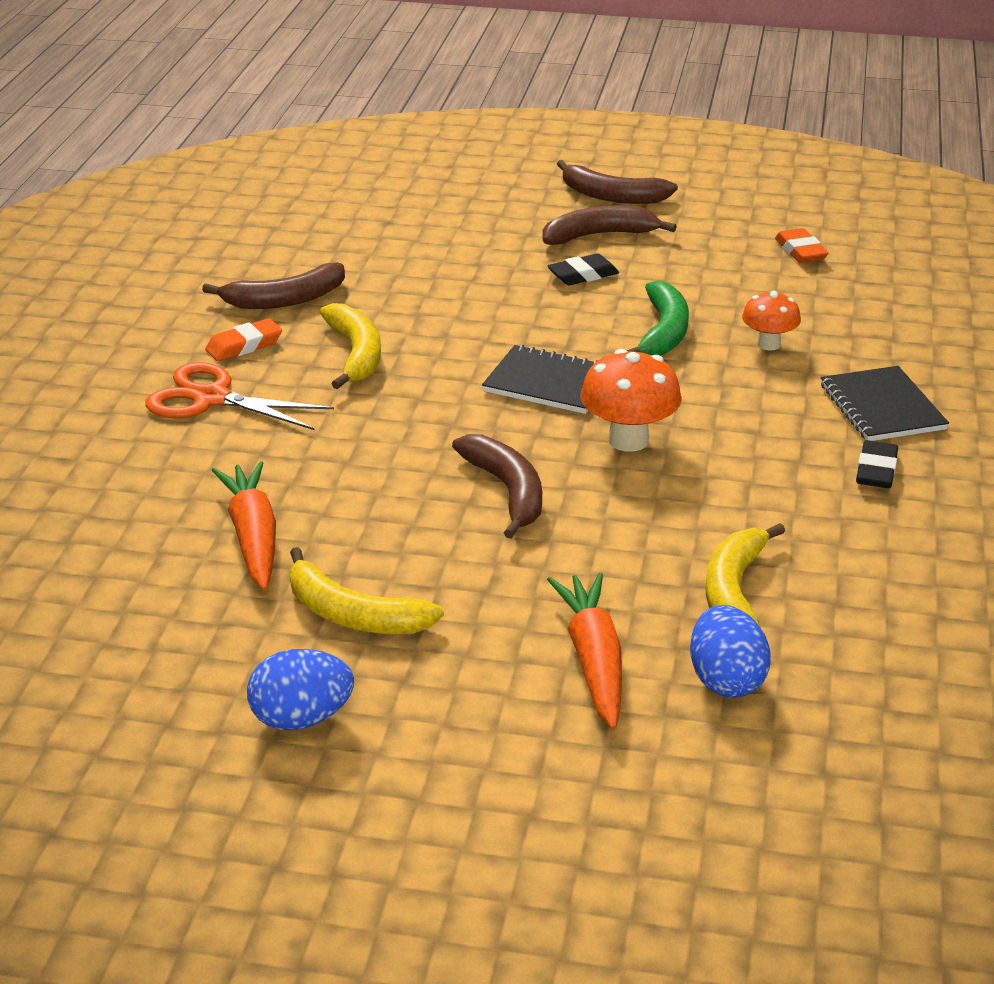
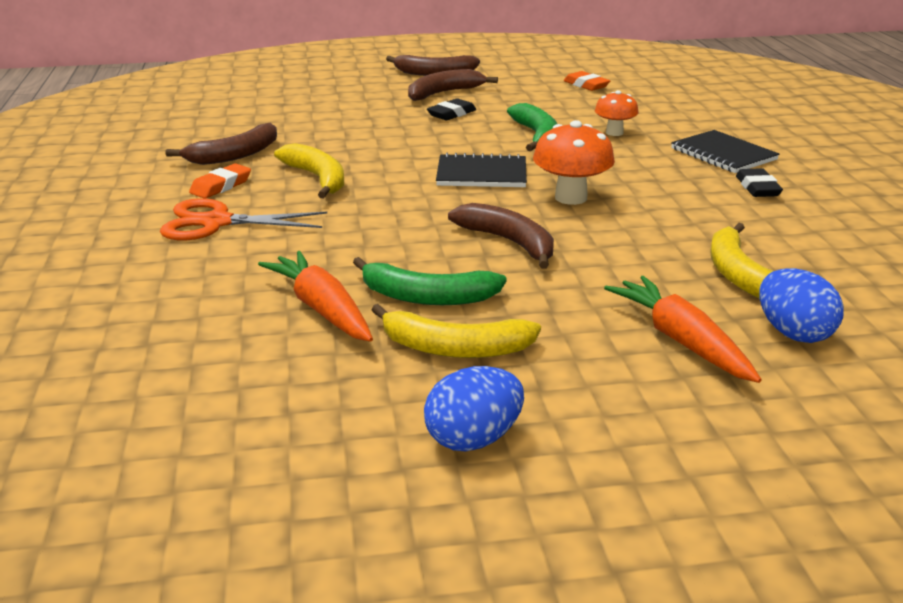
camera: 20 degrees left, 5 degrees down
(367, 545) = (426, 297): none -> green banana

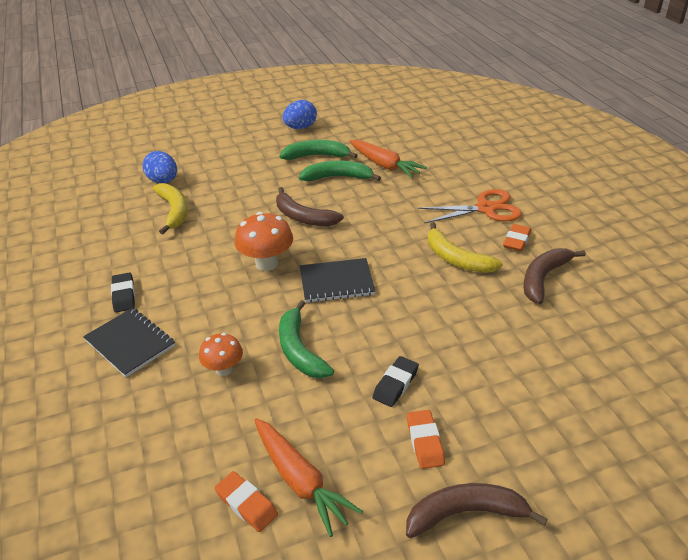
camera: 170 degrees right, 10 degrees up
(444, 93) = (425, 442): brown banana -> orange eraser
(454, 348) = (317, 156): yellow banana -> green banana
(681, 341) = (217, 171): orange carrot -> orange carrot (300, 480)

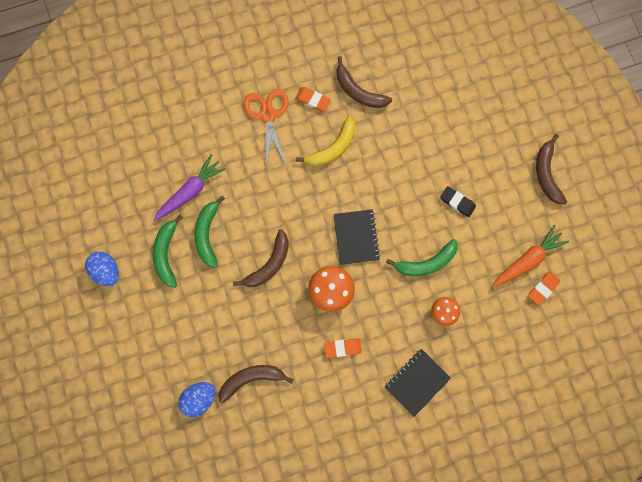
camera: 90 degrees left, 40 degrees up
(124, 295) = (364, 398): black eraser -> none
(174, 211) = (251, 379): yellow banana -> brown banana
(384, 165) = (190, 191): orange carrot -> purple carrot
(425, 442) = (501, 189): orange eraser -> orange eraser (342, 348)

